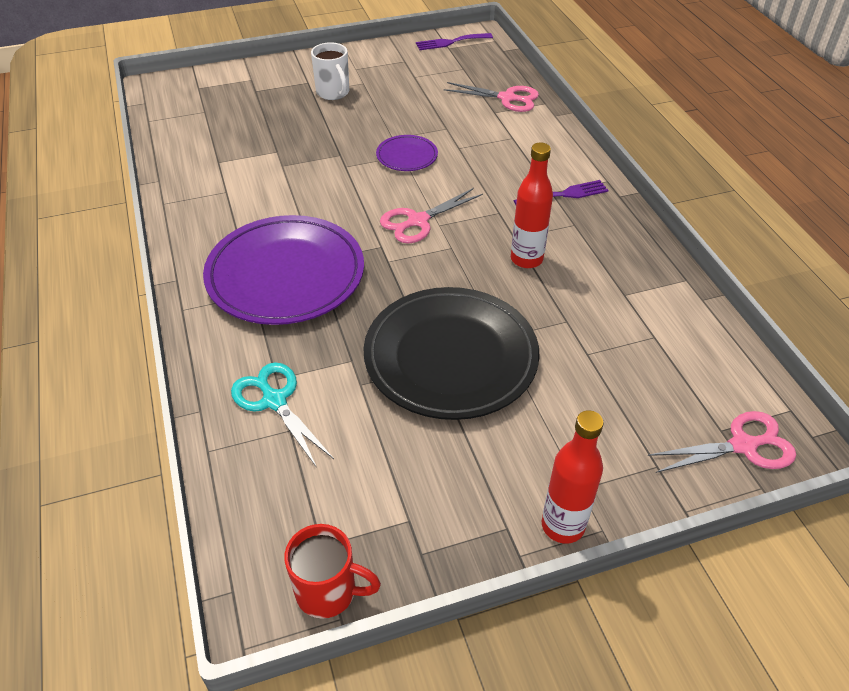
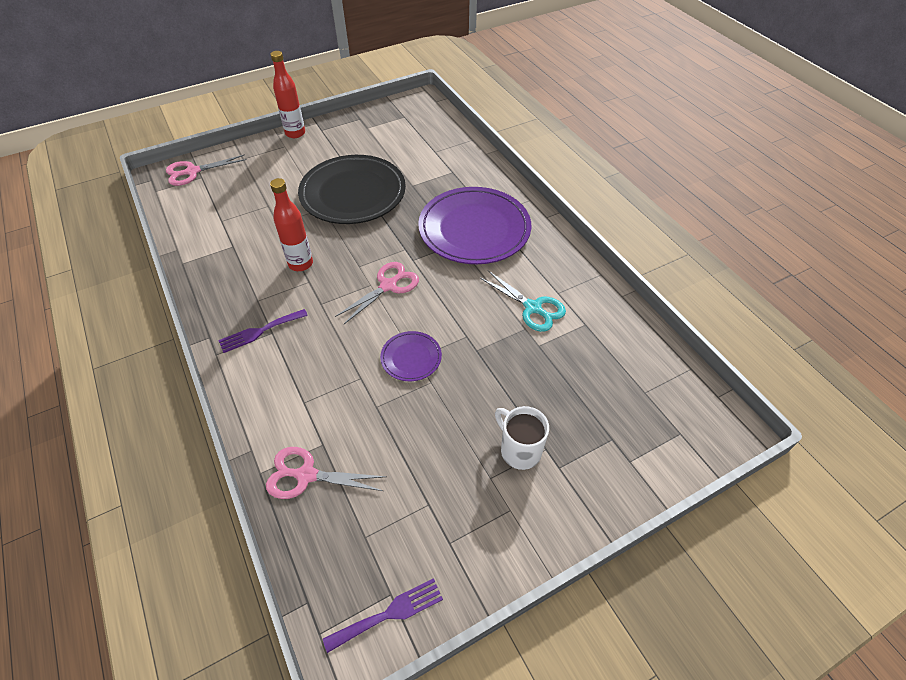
camera: 170 degrees right, 5 degrees up
(274, 400) = (448, 162): turquoise scissors -> turquoise scissors (533, 308)
(328, 591) = (396, 105): red mug -> none

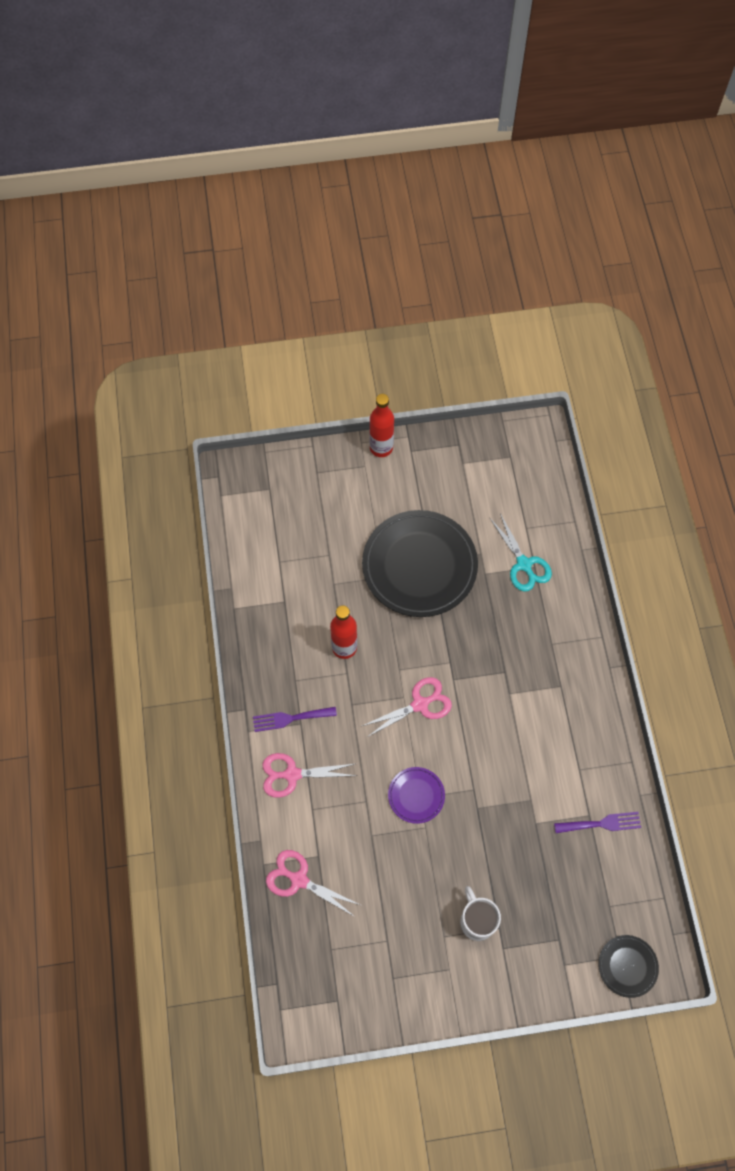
camera: 20 degrees right, 15 degrees up
(192, 172) = (261, 477): pink scissors -> pink scissors (292, 774)
(389, 613) = (332, 1014): purple fork -> purple fork (601, 823)
(474, 229) = (528, 659): purple plate -> none
(533, 308) = (547, 779): turquoise scissors -> turquoise scissors (524, 564)
(693, 440) = (627, 966): none -> black plate

